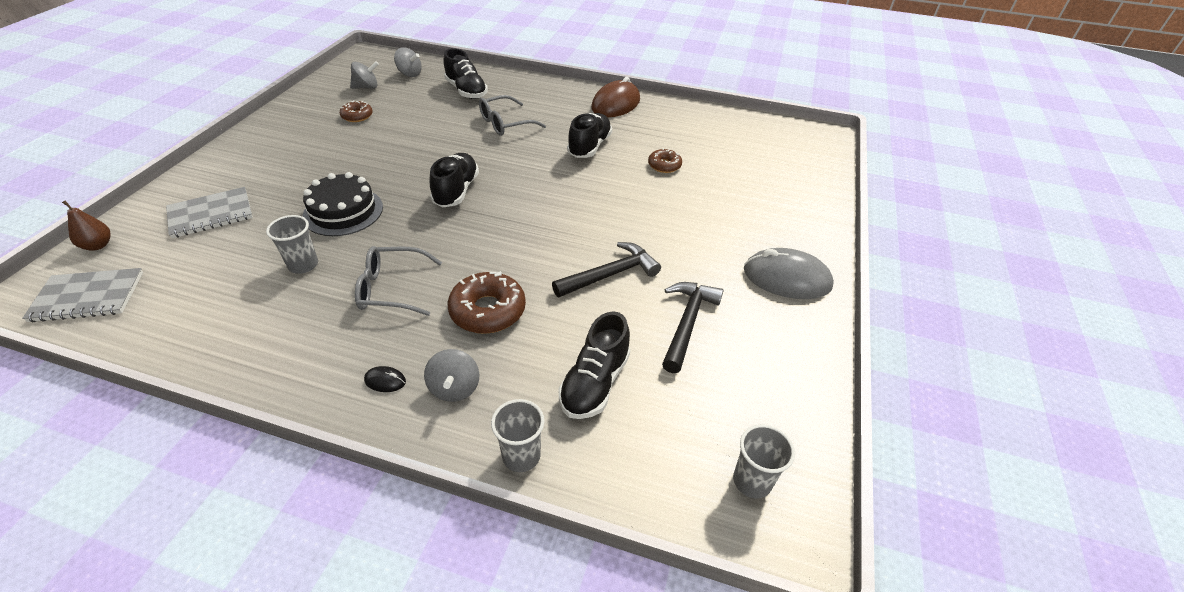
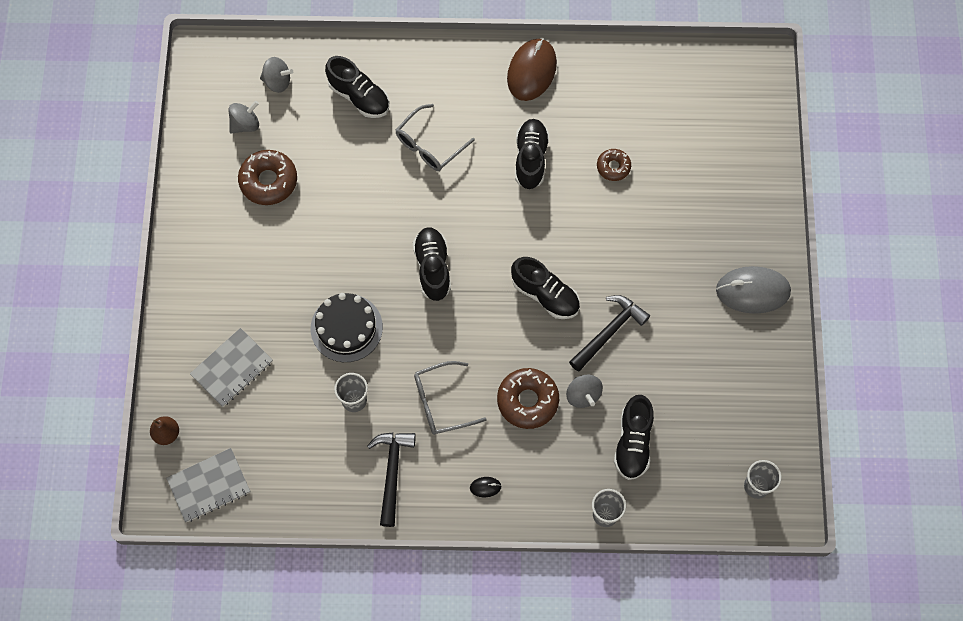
camera: 15 degrees left, 25 degrees up
(357, 116) = (268, 181): brown donut -> brown donut, size x1.70
(455, 388) = (537, 477): grey spinning top -> grey spinning top (583, 395)
(555, 232) = (545, 295): none -> black shoe
(687, 323) = (684, 365): black hammer -> black hammer (392, 472)

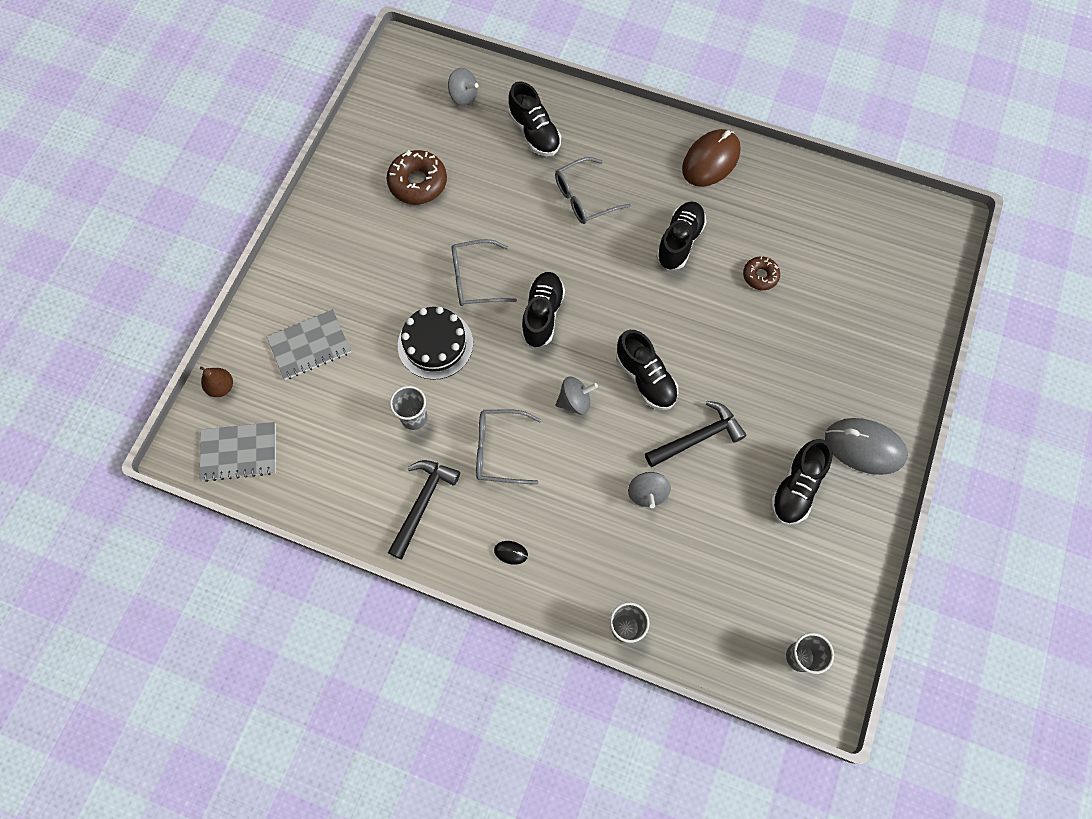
camera: 20 degrees right, 0 degrees up
(245, 124) = (418, 125): grey spinning top -> grey spinning top (575, 401)
(359, 256) = (475, 279): none -> grey glasses
(527, 401) = (588, 479): brown donut -> none
(633, 443) = (682, 561): black shoe -> black shoe (796, 488)

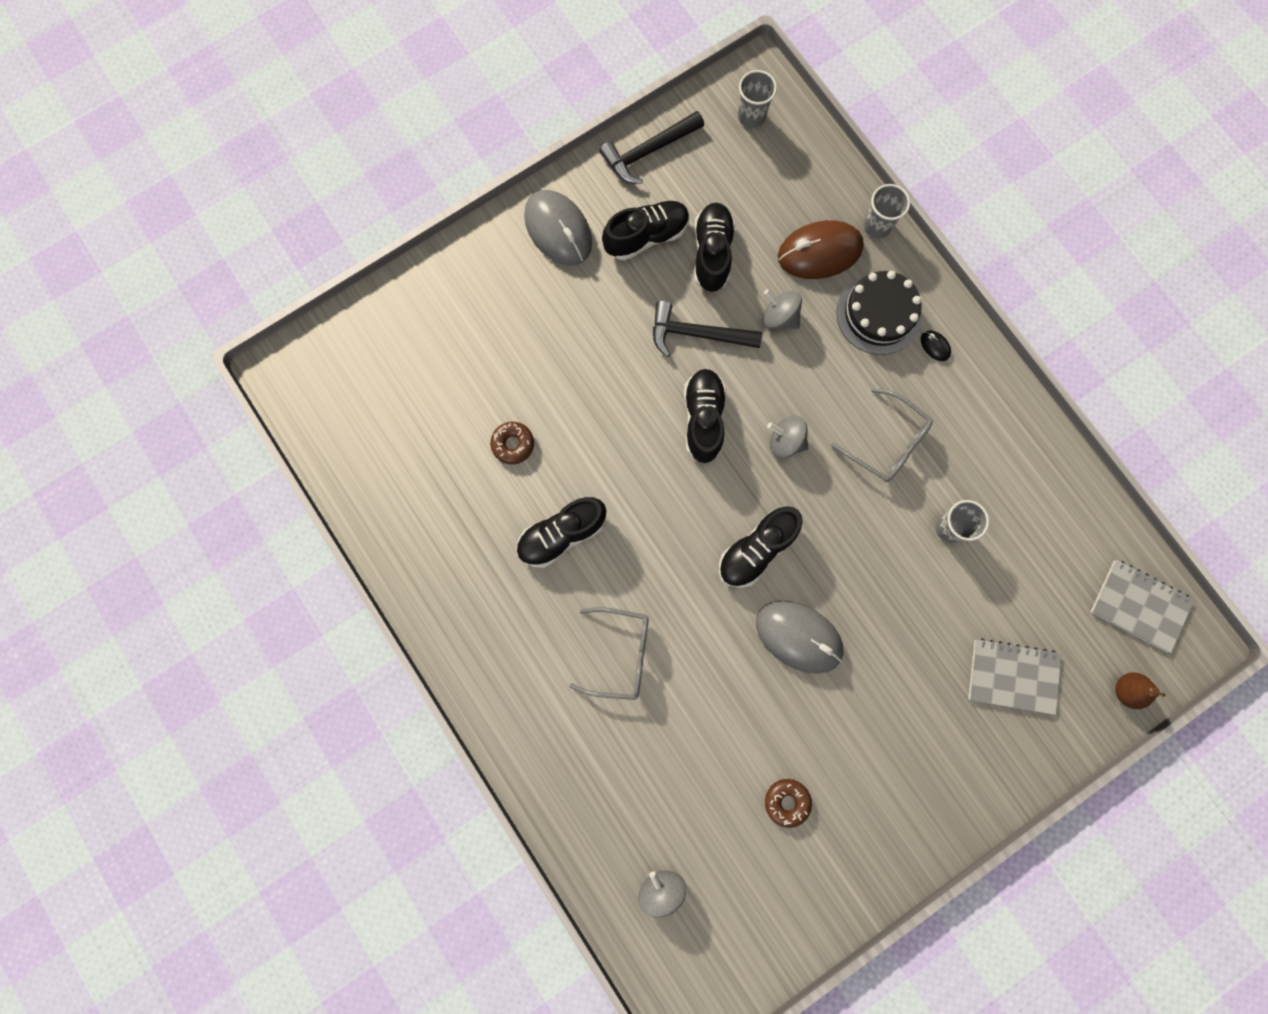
camera: 145 degrees left, 10 degrees up
(418, 183) = (787, 801): brown donut -> brown donut, size x0.59
(422, 503) = (988, 440): black hammer -> black hammer (648, 152)
(435, 344) = (883, 591): black cake -> black cake (878, 314)
(475, 279) = (799, 636): grey glasses -> grey mouse
(534, 133) = (615, 777): black shoe -> black shoe (712, 253)
(647, 493) = (779, 317): grey spinning top -> grey spinning top turned 90 degrees counterclockwise
(710, 160) = (454, 606): brown mouse -> brown mouse (819, 252)

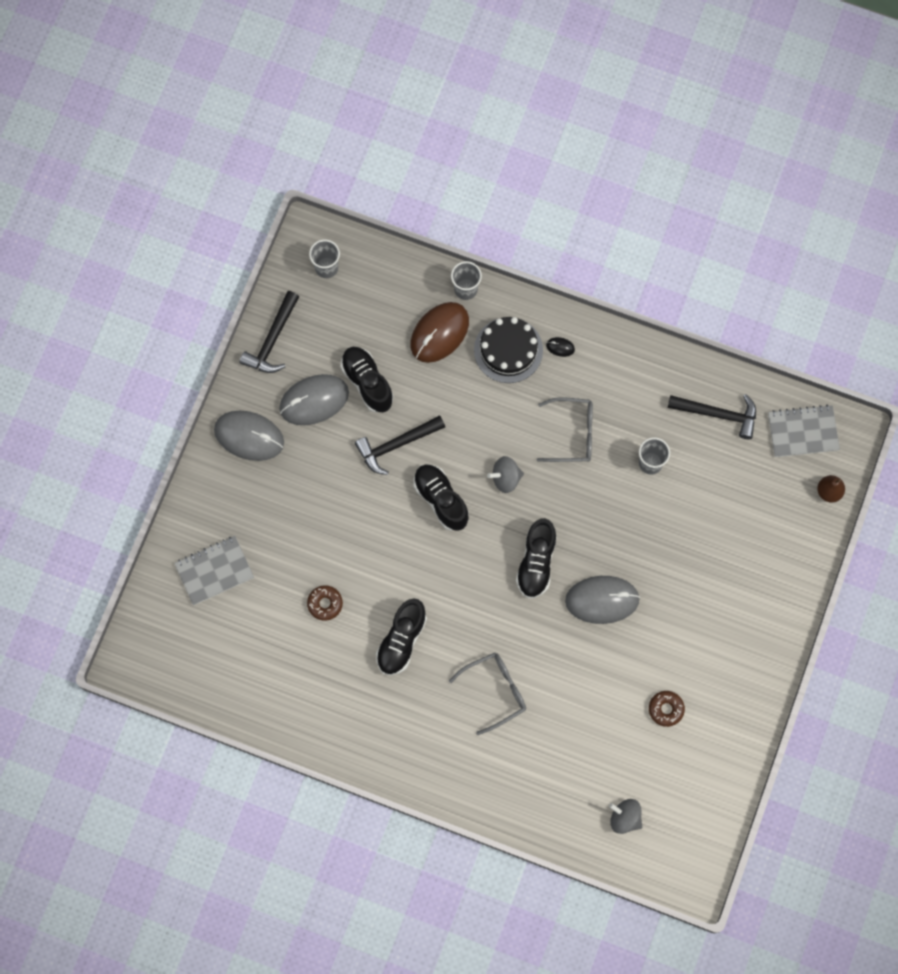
camera: 35 degrees left, 5 degrees down
(646, 236) = (314, 401): black shoe -> grey mouse
(779, 317) = (443, 396): grey spinning top -> none
(1012, 676) = (753, 531): grey notebook -> grey notebook (214, 571)
(1058, 525) = (718, 414): none -> black hammer

